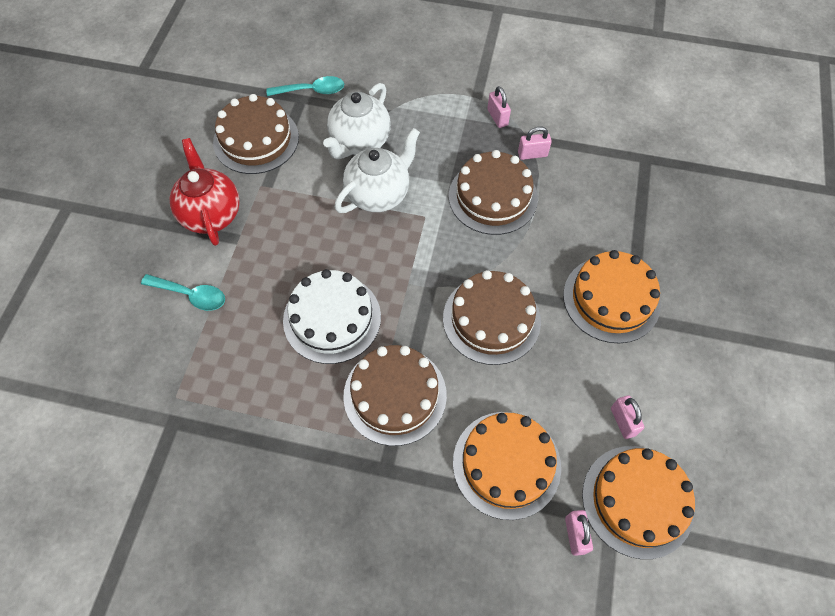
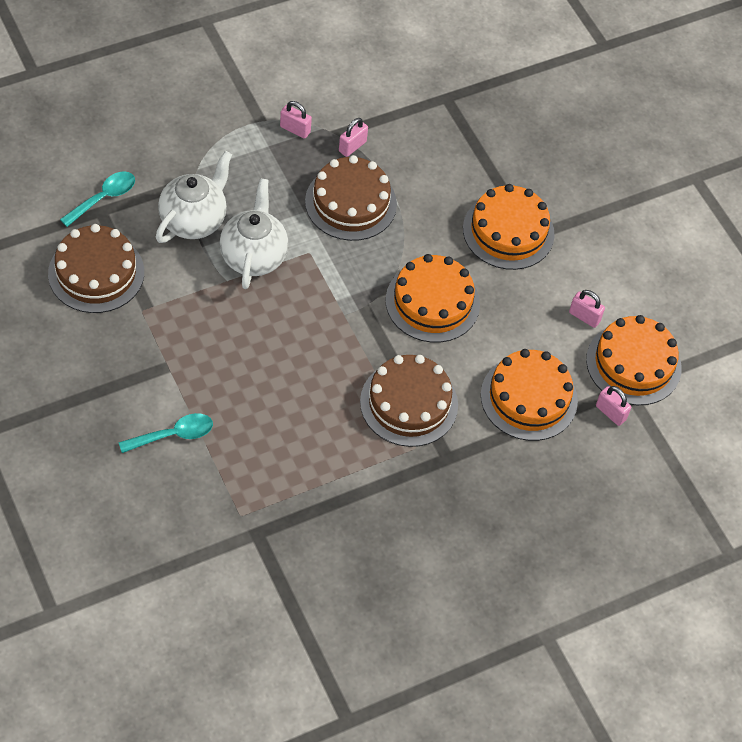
camera: 45 degrees left, 5 degrees down
(211, 214) = (122, 361): red teapot -> none
(332, 318) = (308, 379): white cake -> none
(359, 142) = (194, 221): white teapot -> white teapot turned 135 degrees counterclockwise
(491, 319) = (432, 302): brown cake -> orange cake

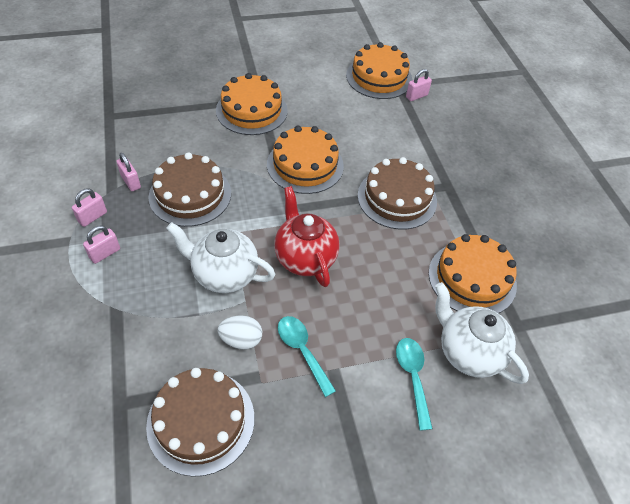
camera: 75 degrees left, 5 degrees down
(104, 198) = (103, 397): turquoise spoon -> turquoise spoon (302, 351)
(182, 286) = (241, 340): none -> white egg
(194, 221) = (165, 316): white teapot -> white teapot (468, 352)
(294, 323) = (305, 258): none -> red teapot
(529, 398) = (400, 132): orange cake -> orange cake (472, 278)
(584, 317) = (336, 90): pink padlock -> pink padlock (105, 253)

